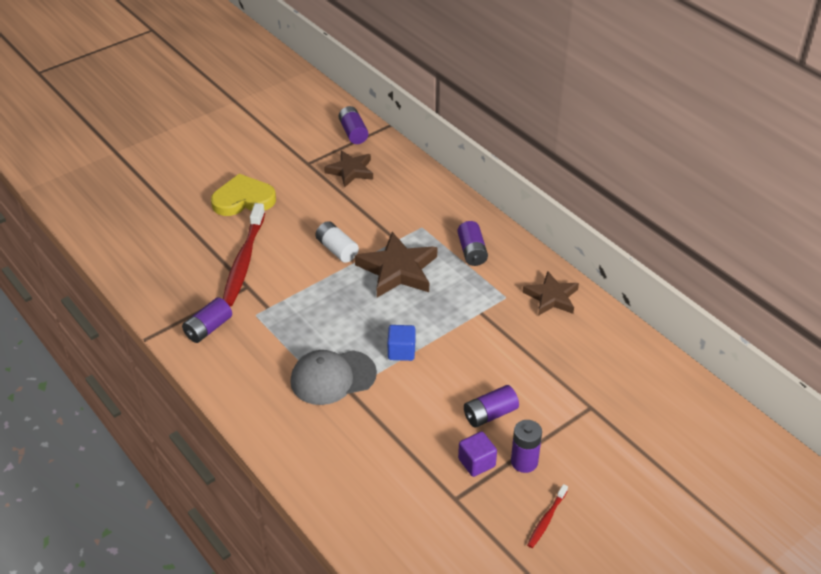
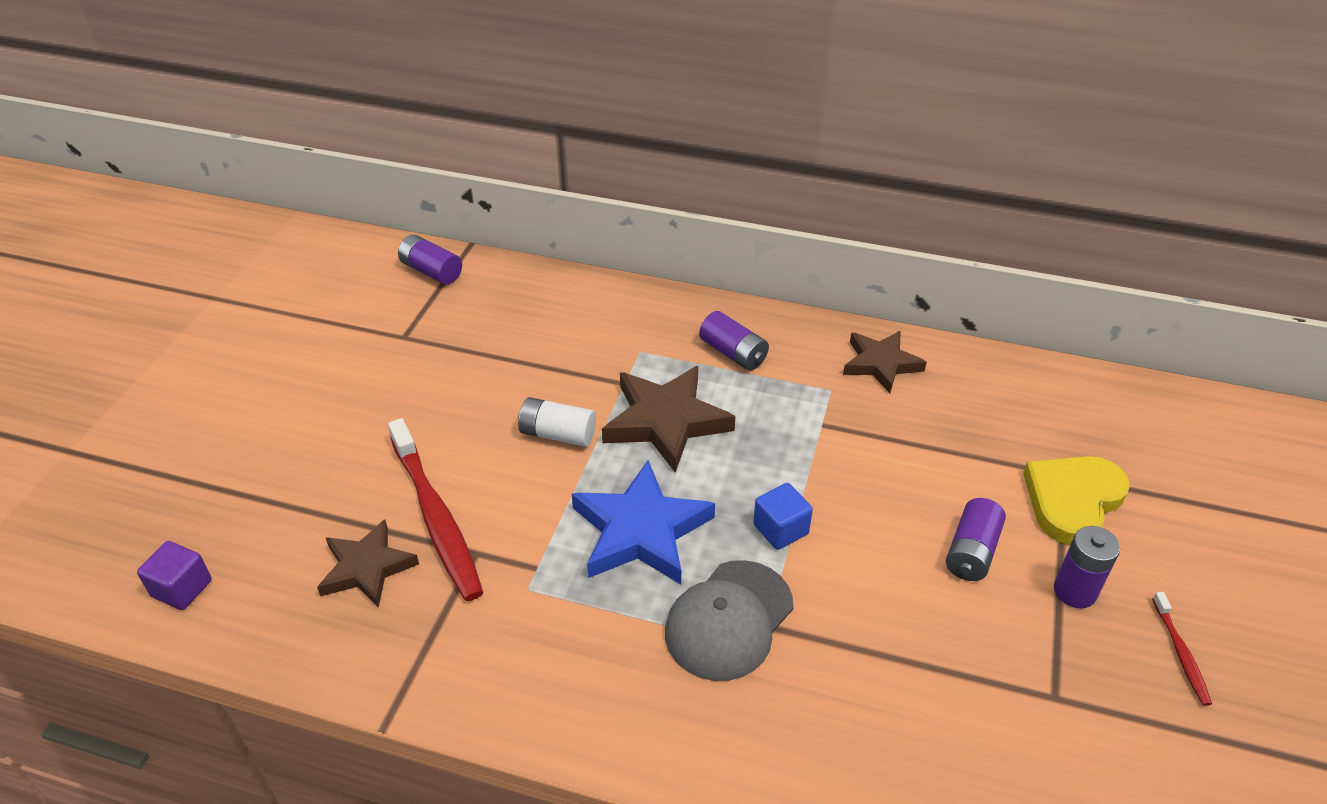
camera: 35 degrees left, 0 degrees up
(208, 328) = (474, 651): purple battery -> none
(243, 199) = (352, 428): yellow heart -> yellow heart (1072, 500)
(332, 316) = (641, 530): none -> blue star
(350, 171) = (475, 321): brown star -> brown star (367, 568)
(476, 462) = (1026, 628): purple cube -> purple cube (182, 588)

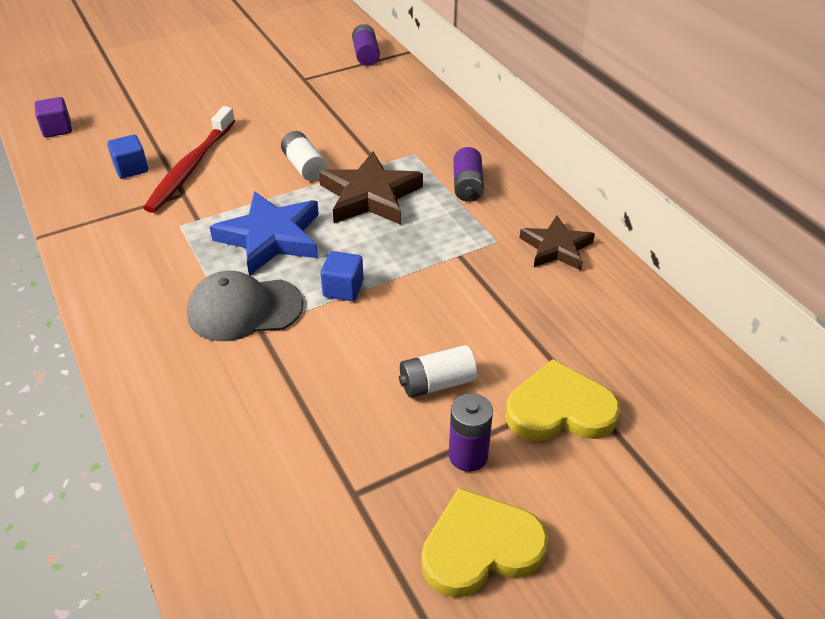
camera: 45 degrees right, 0 degrees up
(367, 568) = (131, 168): brown star -> blue cube
(971, 552) = (437, 383): purple battery -> white battery
(1180, 653) = (480, 547): red toothbrush -> yellow heart

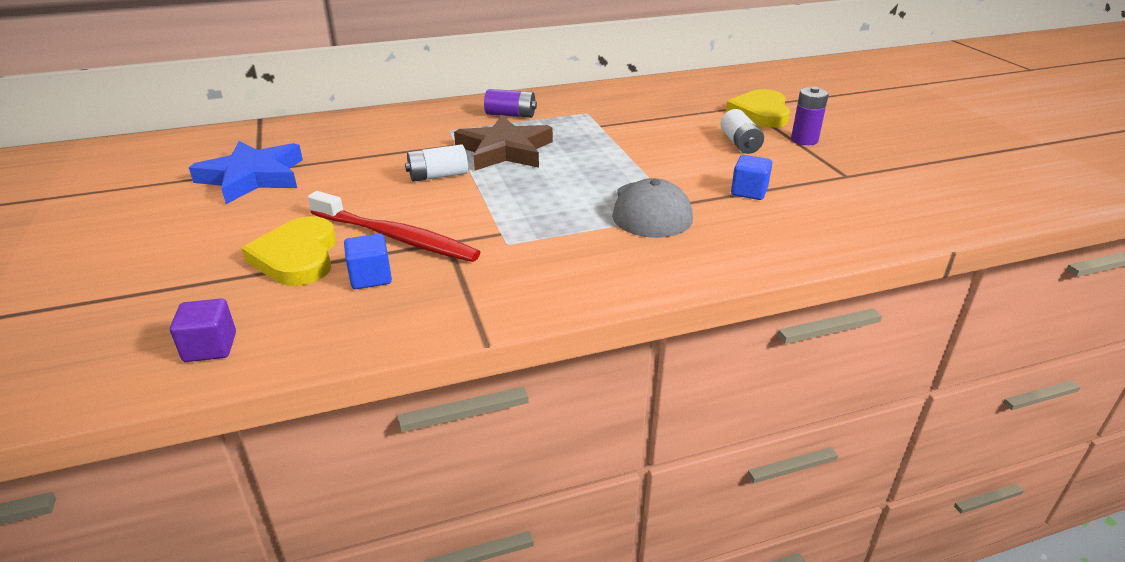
camera: 80 degrees left, 10 degrees down
(271, 237) = (549, 195): blue star -> blue star (253, 177)
(343, 289) = (631, 168): blue cube -> blue cube (749, 191)
(366, 55) = (242, 137): purple battery -> none
(480, 547) = (875, 143): yellow heart -> yellow heart (297, 257)
(556, 248) = (601, 96): brown star -> none

